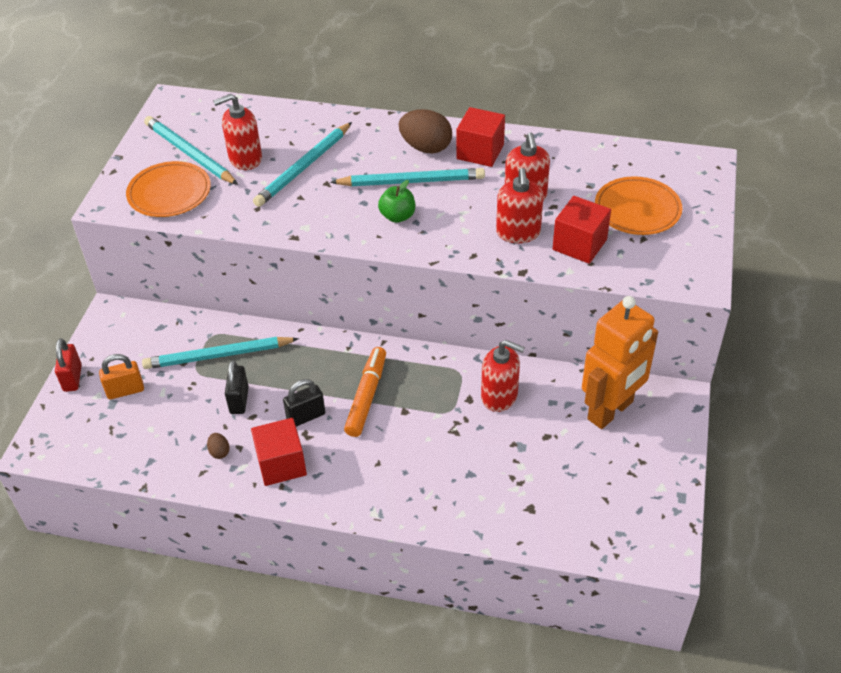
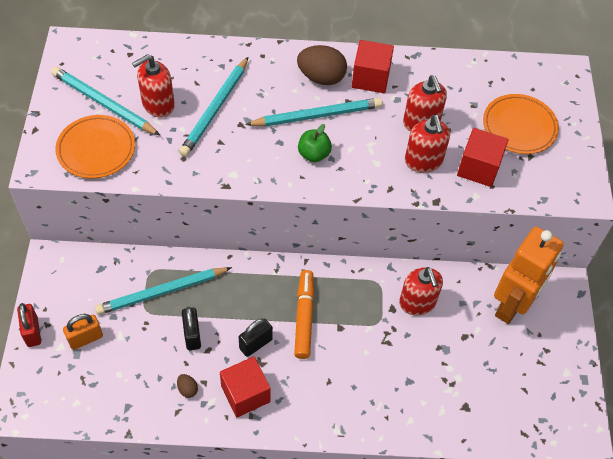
camera: 15 degrees left, 10 degrees up
(499, 396) = (417, 302): red soap dispenser -> red soap dispenser turned 60 degrees clockwise

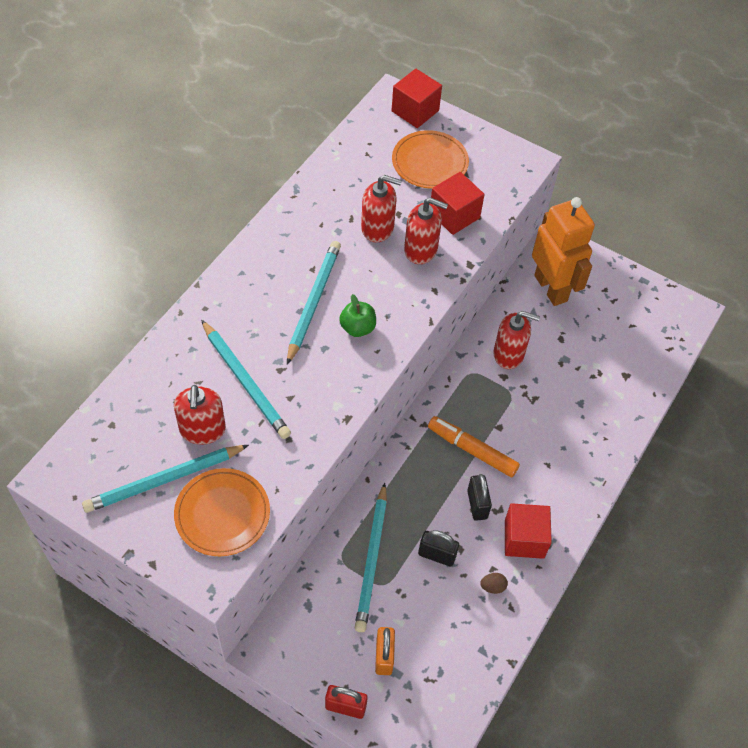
camera: 60 degrees left, 0 degrees up
(321, 77) = (269, 274): brown egg -> none
(370, 78) = (298, 237): red cube -> red cube (415, 111)

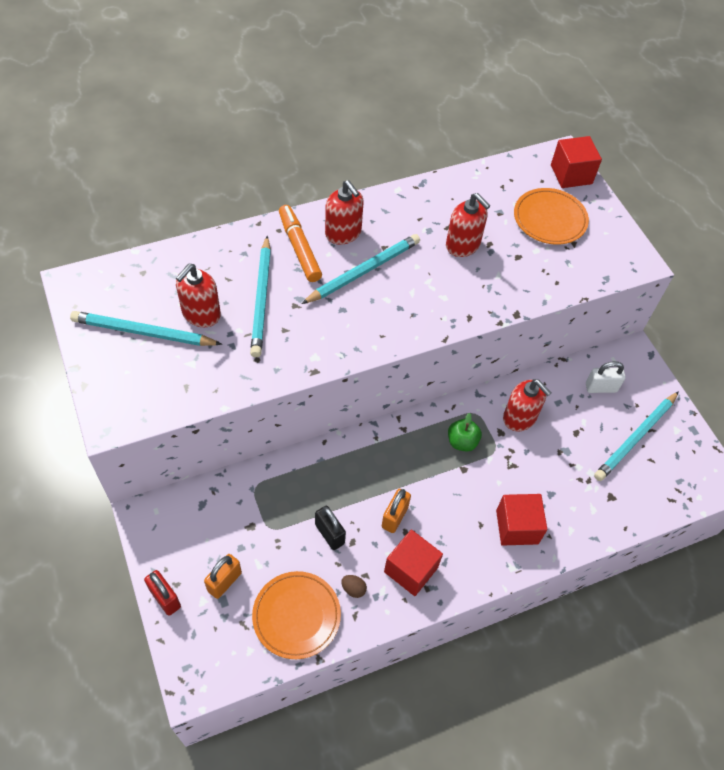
camera: 35 degrees right, 0 degrees up
(222, 514) = (162, 382): orange plate -> orange plate (296, 616)
(357, 328) = (381, 310): green apple -> green apple (462, 442)
(372, 559) = (277, 503): turquoise pencil -> turquoise pencil (635, 437)
(421, 249) = (484, 280): red soap dispenser -> red soap dispenser (343, 233)
(454, 215) = (536, 269): red cube -> red cube (517, 527)
(472, 450) = (425, 473): orange marker -> orange marker (299, 248)
(477, 504) = (394, 517): black padlock -> orange padlock
(551, 288) = (601, 388): orange robot -> white padlock

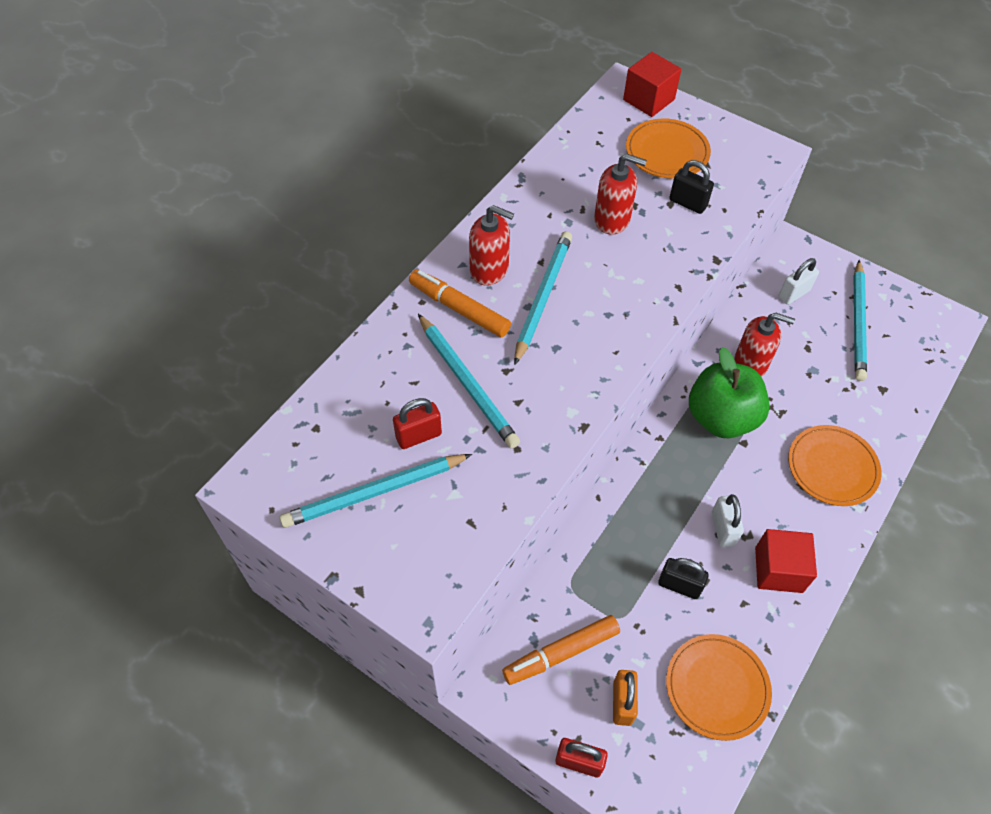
camera: 30 degrees left, 0 degrees up
(201, 314) = (418, 436): red soap dispenser -> red padlock
(212, 524) = (561, 653): none -> orange marker
(353, 589) = (745, 624): brown egg -> none
(394, 517) = (723, 529): orange padlock -> white padlock
(462, 442) = (721, 417): green apple -> green apple, size x2.02
(517, 527) = (832, 467): red cube -> orange plate
(532, 263) = (688, 203): none -> black padlock

